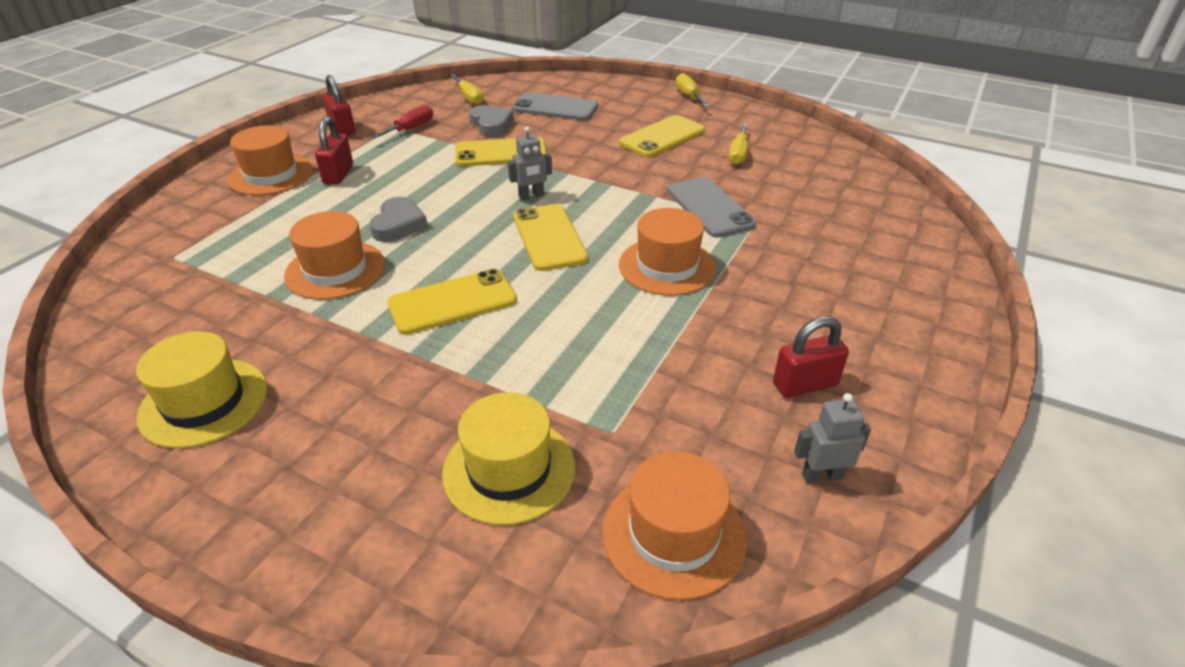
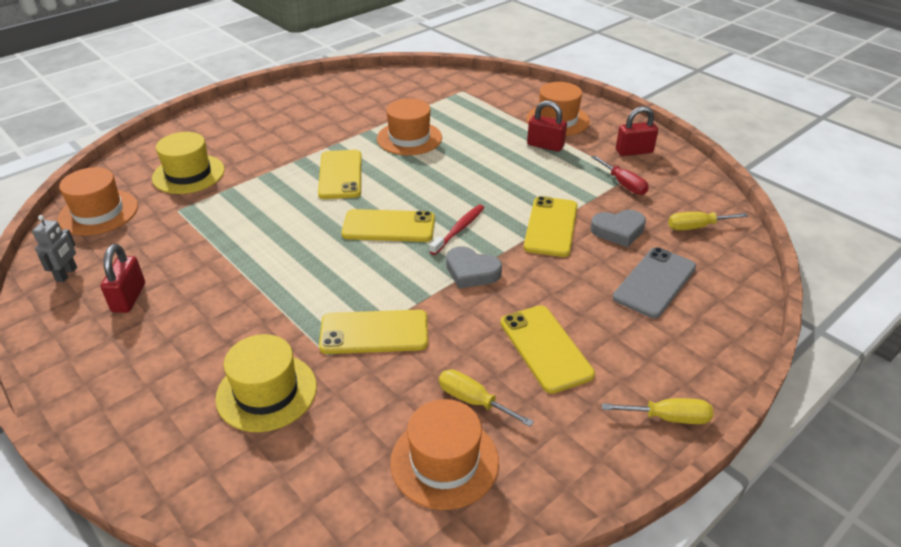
camera: 110 degrees right, 0 degrees up
(204, 402) = (318, 101): yellow hat -> yellow hat (266, 392)
(398, 225) = (451, 164): grey heart -> grey heart (471, 272)
(531, 196) = (459, 229): grey robot -> red toothbrush
(667, 266) = (305, 276): orange hat -> orange hat (444, 461)
(709, 207) = (374, 332): grey phone -> yellow phone

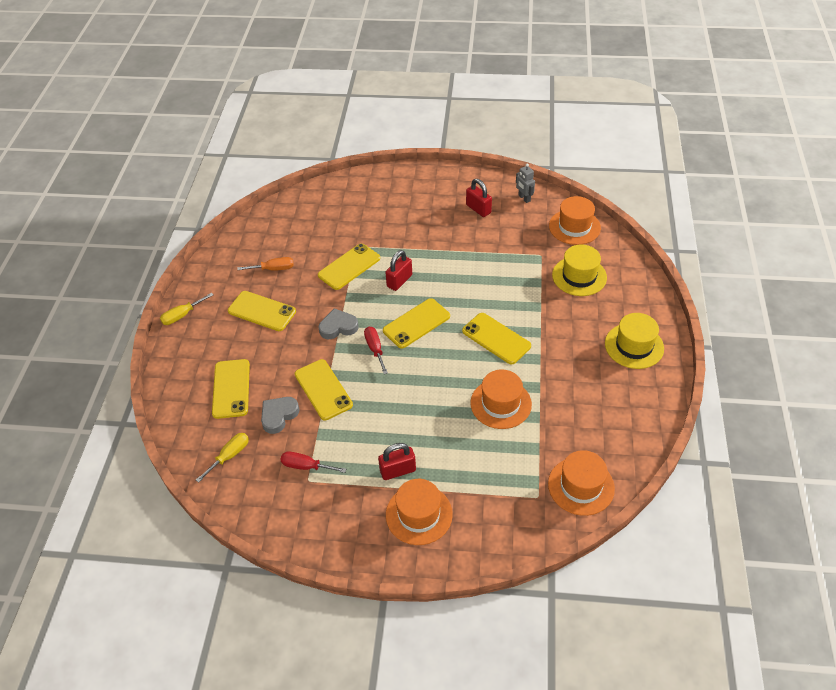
camera: 140 degrees right, 10 degrees up
(266, 392) = (362, 219): yellow hat -> yellow hat (634, 346)
(444, 461) = (263, 243): orange hat -> orange hat (581, 486)
(459, 229) = (375, 349): red toothbrush -> red screwdriver
(473, 401) = (273, 269): yellow screwdriver -> orange screwdriver
(634, 151) = (325, 515): red padlock -> red padlock (399, 281)
(655, 282) = (231, 389): grey phone -> yellow phone

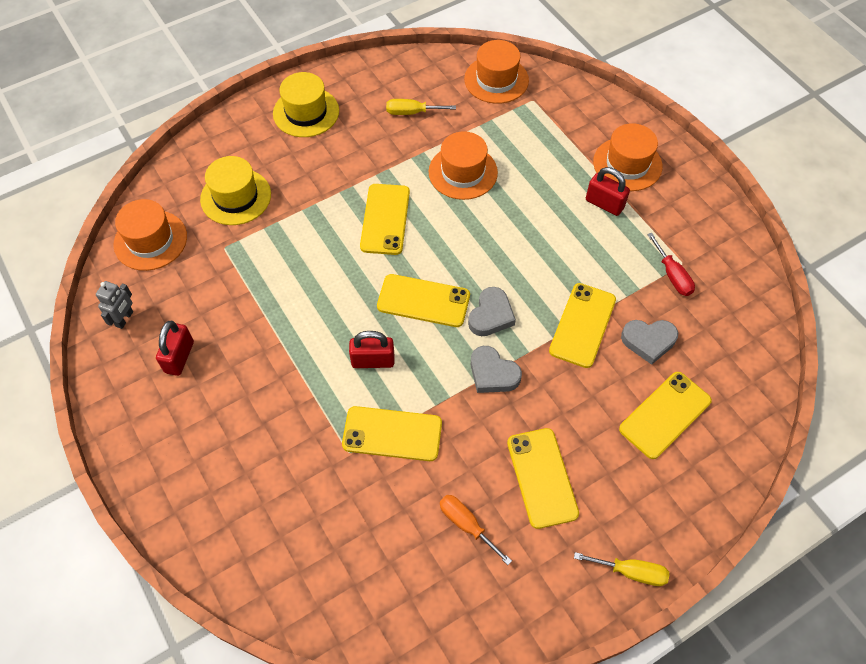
camera: 130 degrees left, 10 degrees up
(229, 456) = (729, 348): yellow screwdriver -> yellow screwdriver (412, 112)
(375, 349) = (491, 315): red screwdriver -> grey heart

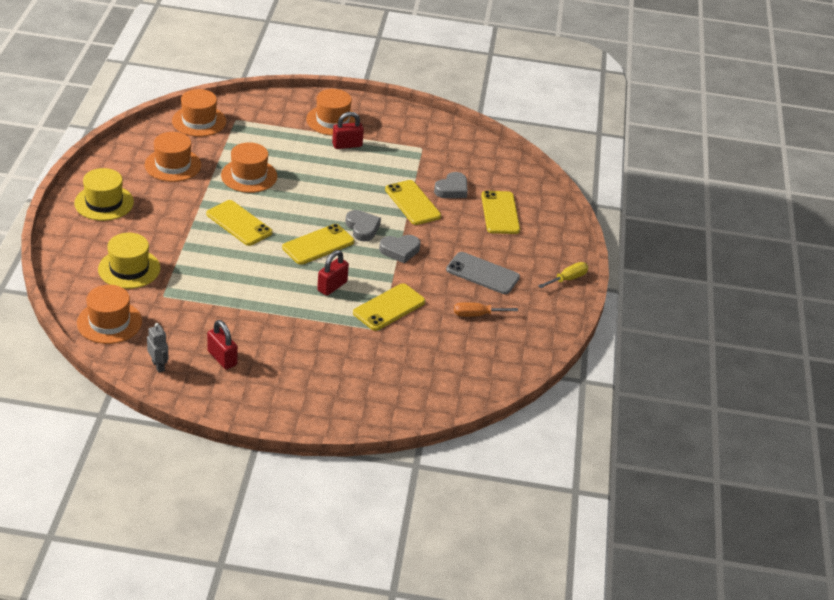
camera: 55 degrees left, 20 degrees down
(412, 112) = (173, 165): yellow screwdriver -> orange hat
(542, 477) = (482, 273): yellow phone -> grey phone
(672, 275) = (424, 155): red screwdriver -> none

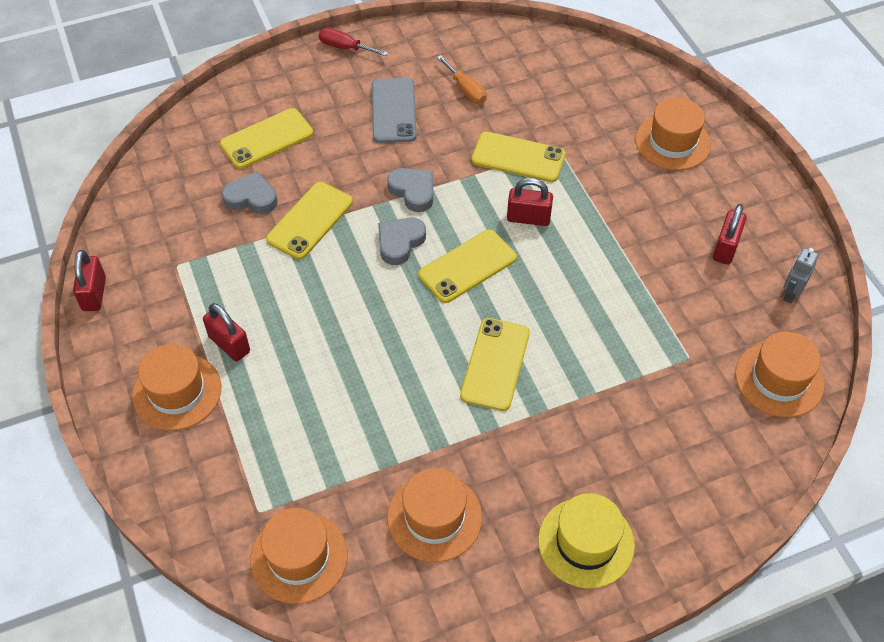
camera: 115 degrees left, 15 degrees up
(129, 269) = (679, 422): yellow hat -> none
(249, 176) = (387, 412): orange hat -> orange hat (672, 142)
(318, 245) = (467, 266): yellow phone -> yellow phone turned 60 degrees counterclockwise
(425, 117) = (94, 294): none -> red padlock
(567, 279) = (345, 47): yellow screwdriver -> red screwdriver

